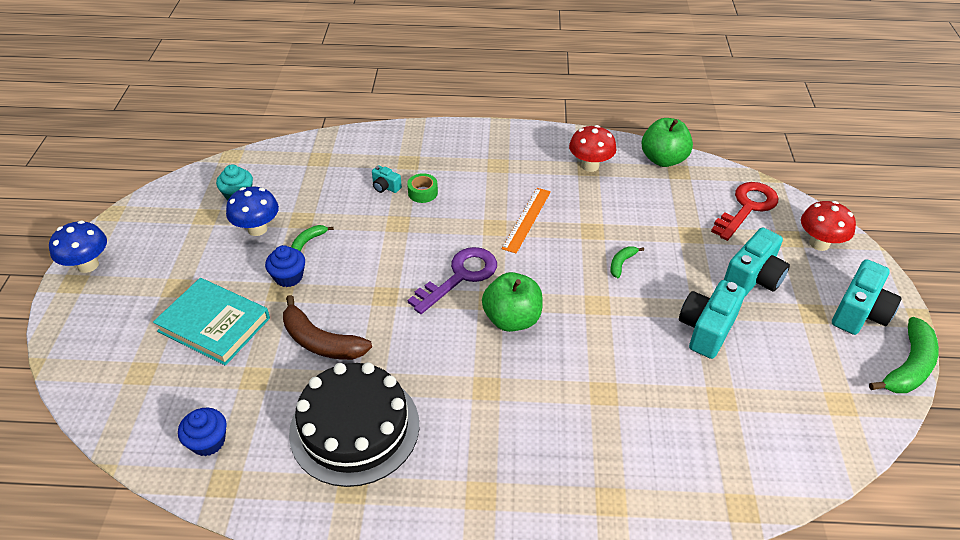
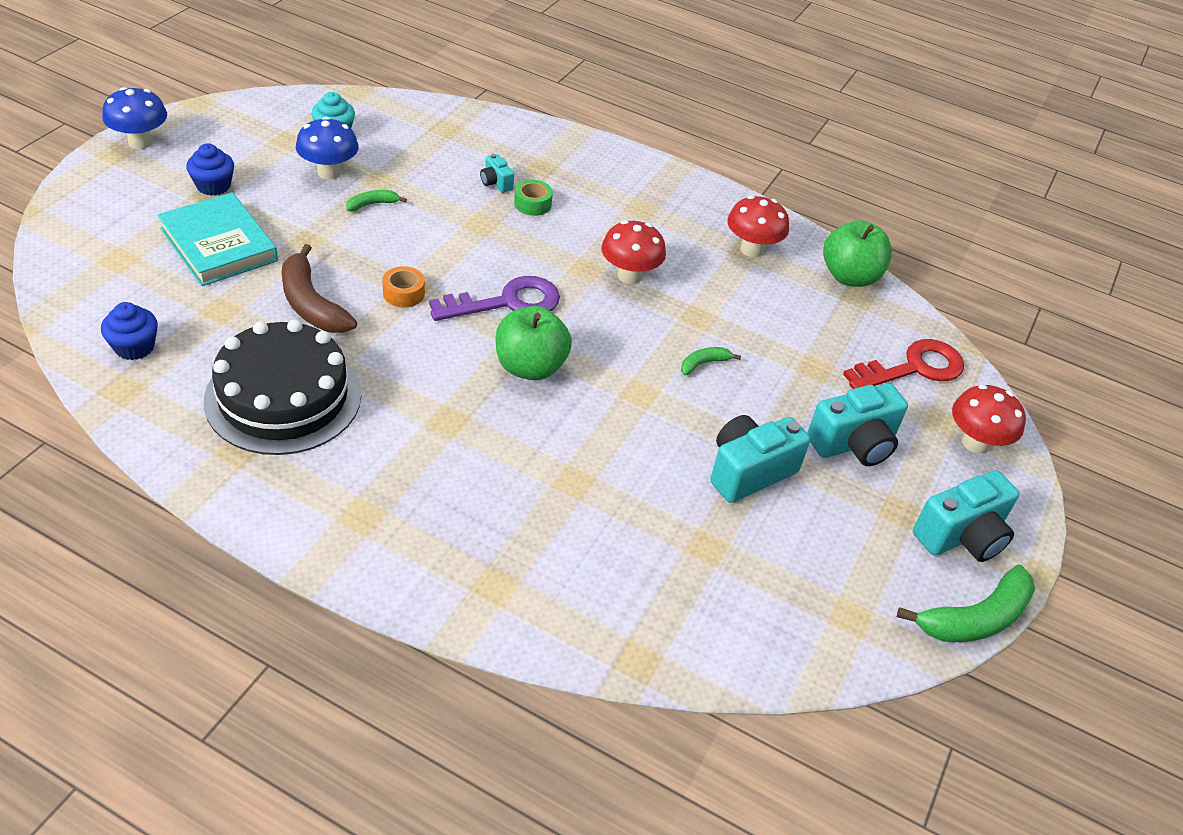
camera: 20 degrees right, 0 degrees up
(288, 277) = (326, 230): blue cupcake -> blue cupcake (213, 186)
(382, 302) = (403, 293): none -> orange tape
(527, 219) = (629, 276): orange ruler -> red mushroom

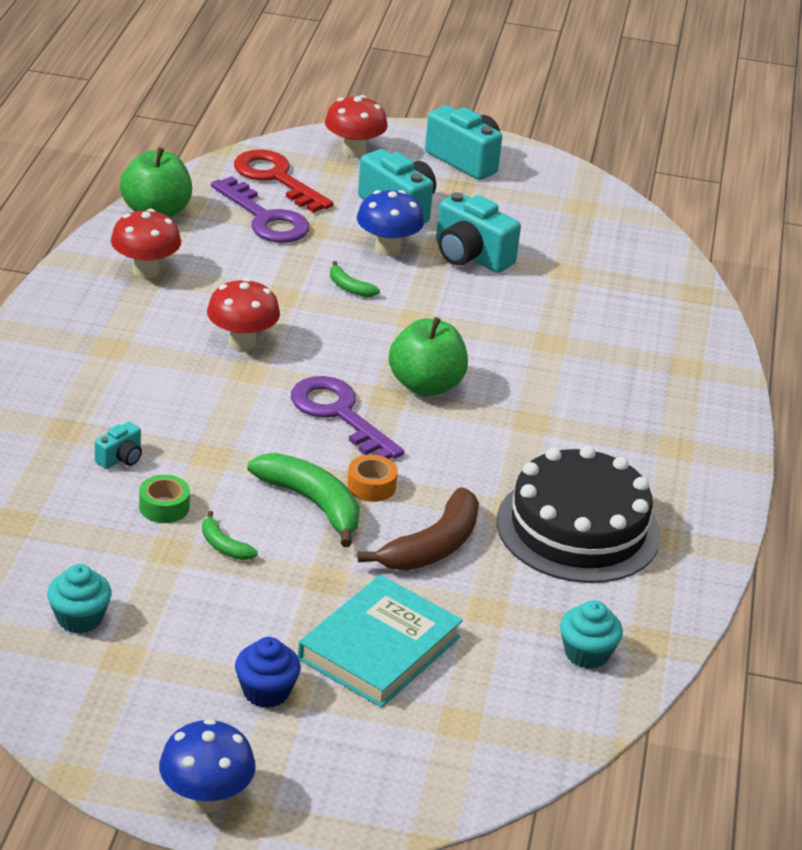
camera: 105 degrees left, 10 degrees down
(134, 347) = (587, 653): blue cupcake -> turquoise cupcake
(329, 172) = (176, 598): blue mushroom -> blue mushroom (387, 249)
(532, 204) = (148, 424): green tape -> green tape (164, 507)
(835, 341) = (265, 218): none -> purple key
(974, 618) = (542, 157): green banana -> green banana (312, 504)

